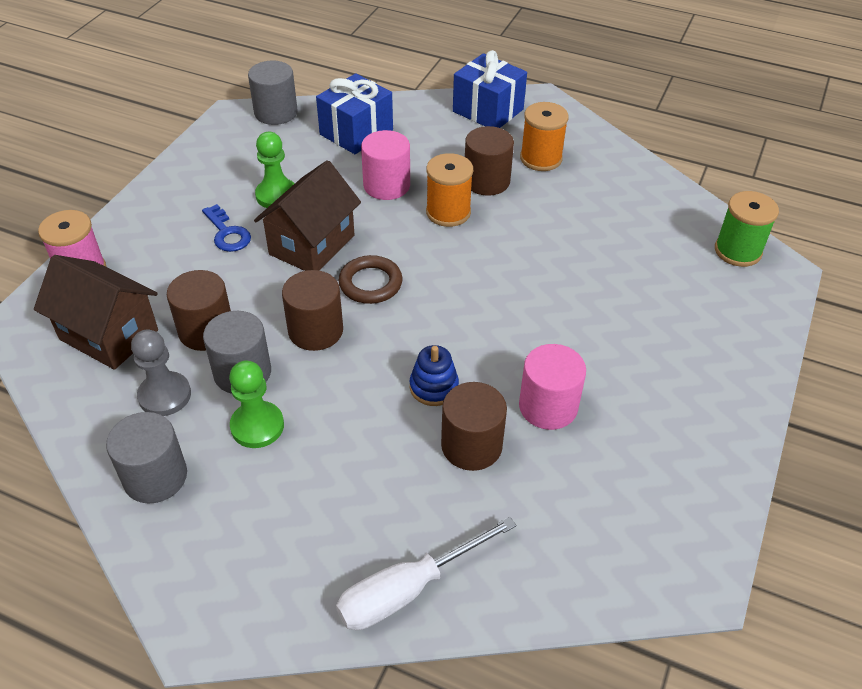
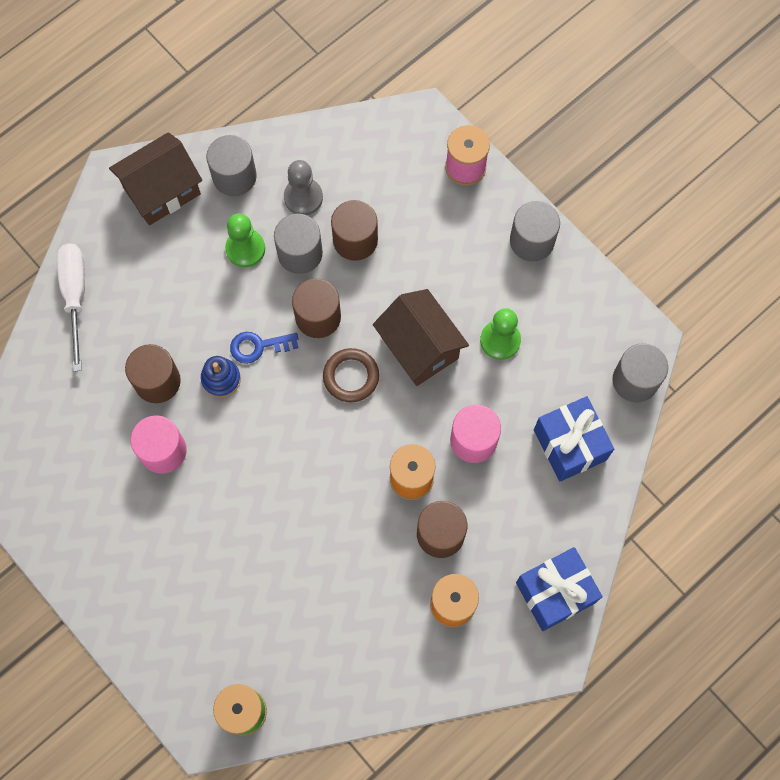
camera: 115 degrees right, 25 degrees up
(109, 335) = (383, 173): brown house -> brown house (162, 191)
(157, 203) = (532, 241): none -> grey cylinder
(227, 233) = (465, 285): blue key -> blue key (258, 346)

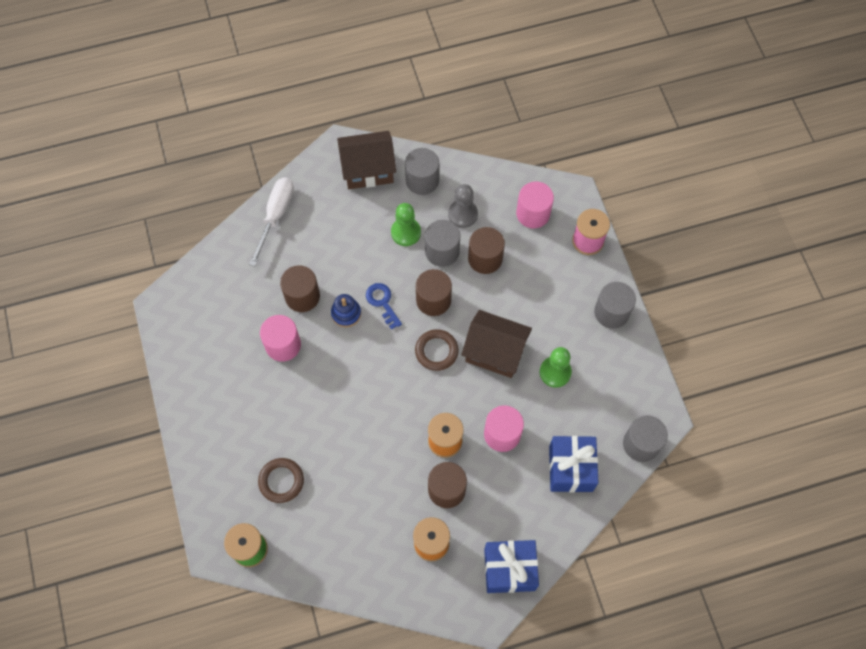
camera: 25 degrees right, 5 degrees down
(241, 614) = (281, 481): none -> brown ring
(258, 346) = (382, 302): blue key -> blue key turned 45 degrees clockwise
(386, 161) = (533, 213): none -> pink cylinder
(419, 347) = (495, 352): brown house -> brown house turned 60 degrees counterclockwise

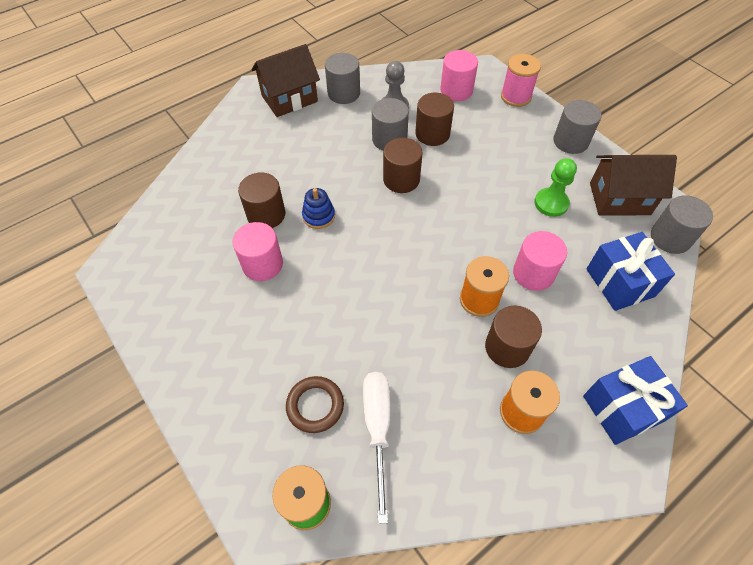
camera: 20 degrees left, 10 degrees down
(276, 216) = (212, 156): white screwdriver -> white screwdriver (377, 429)
(382, 302) = (351, 196): blue key -> none
(406, 232) = (347, 134): green pawn -> none
(436, 351) = (427, 221): brown ring -> none
(495, 352) = (484, 204): brown house -> brown house (619, 199)

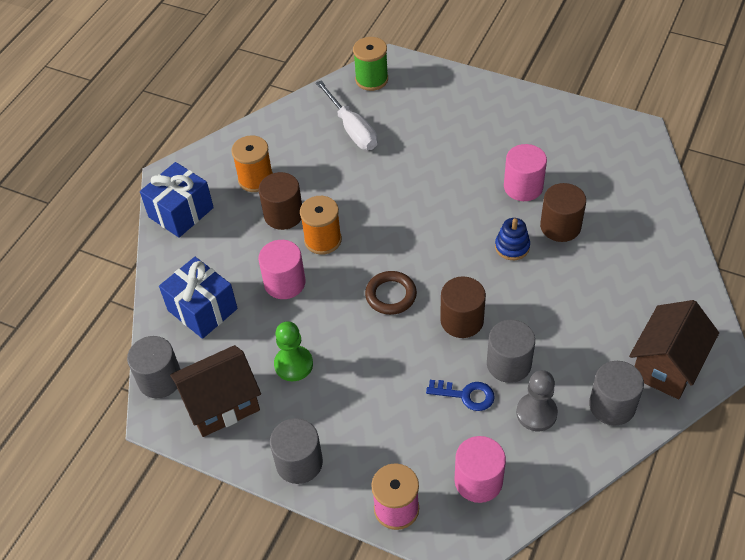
camera: 155 degrees right, 5 degrees down
(315, 406) = (403, 122): brown ring -> brown ring (391, 295)
(432, 134) = (466, 395): brown cylinder -> blue key

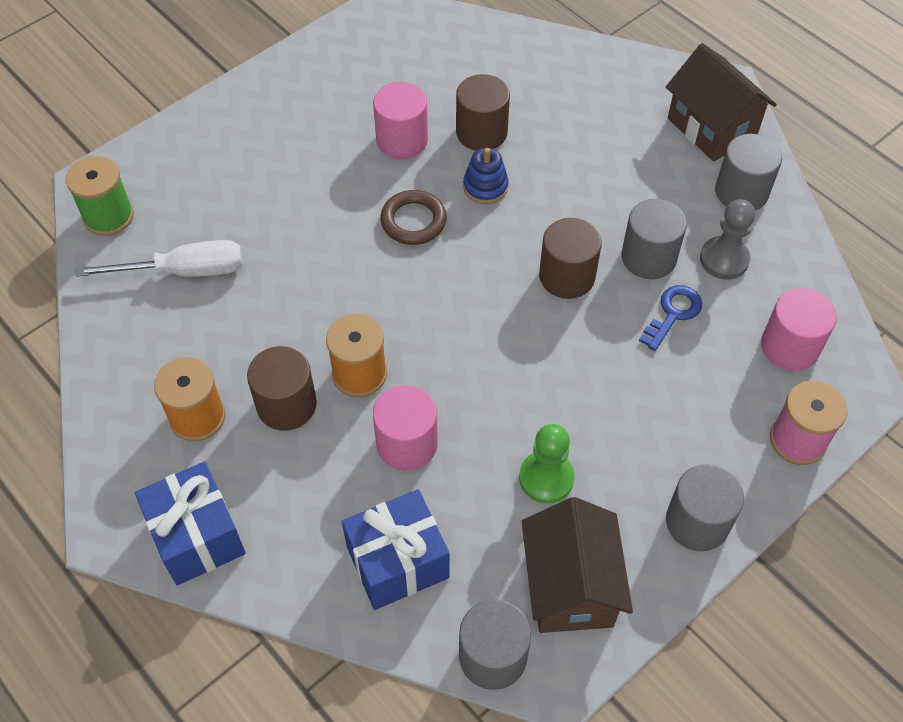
camera: 70 degrees left, 5 degrees up
(391, 295) = (492, 332): brown ring -> brown ring (413, 221)

